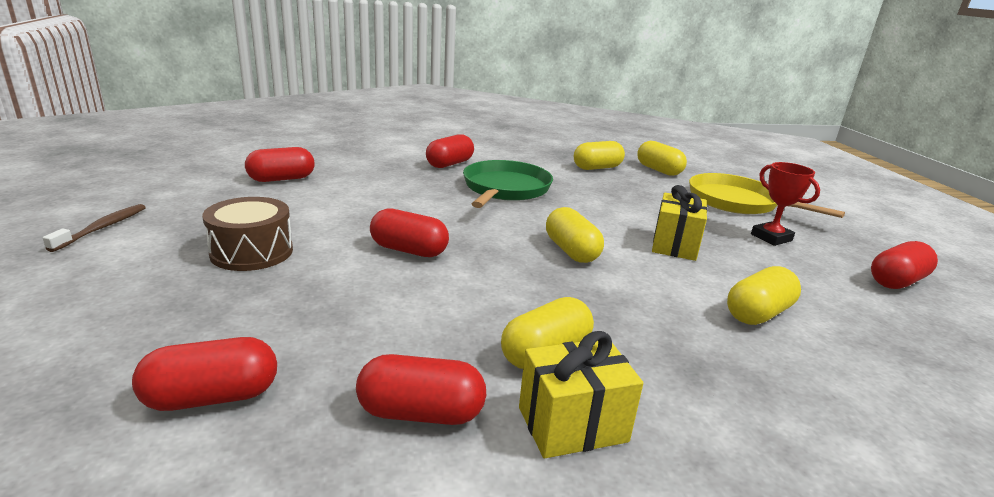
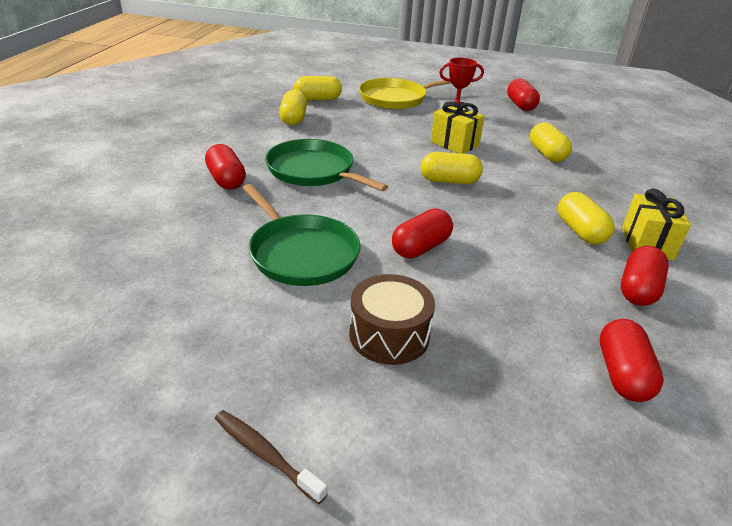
camera: 65 degrees left, 10 degrees up
(281, 179) = (188, 292): red capsule -> none
(358, 203) = (301, 253): none -> green pan

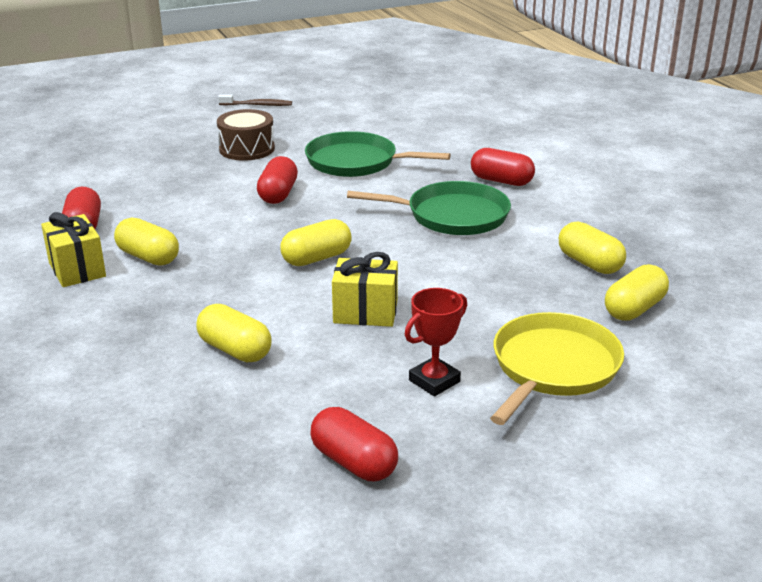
camera: 145 degrees right, 5 degrees down
(622, 374) = (91, 178): red capsule -> none

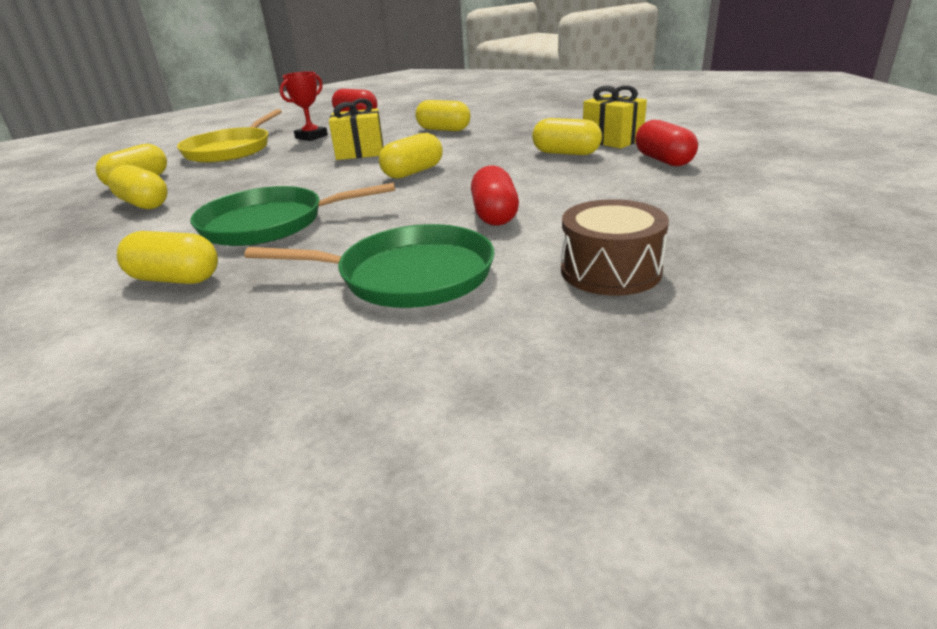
camera: 170 degrees right, 0 degrees up
(257, 105) = (744, 406): brown toothbrush -> none
(501, 181) = (175, 279): red capsule -> yellow capsule

